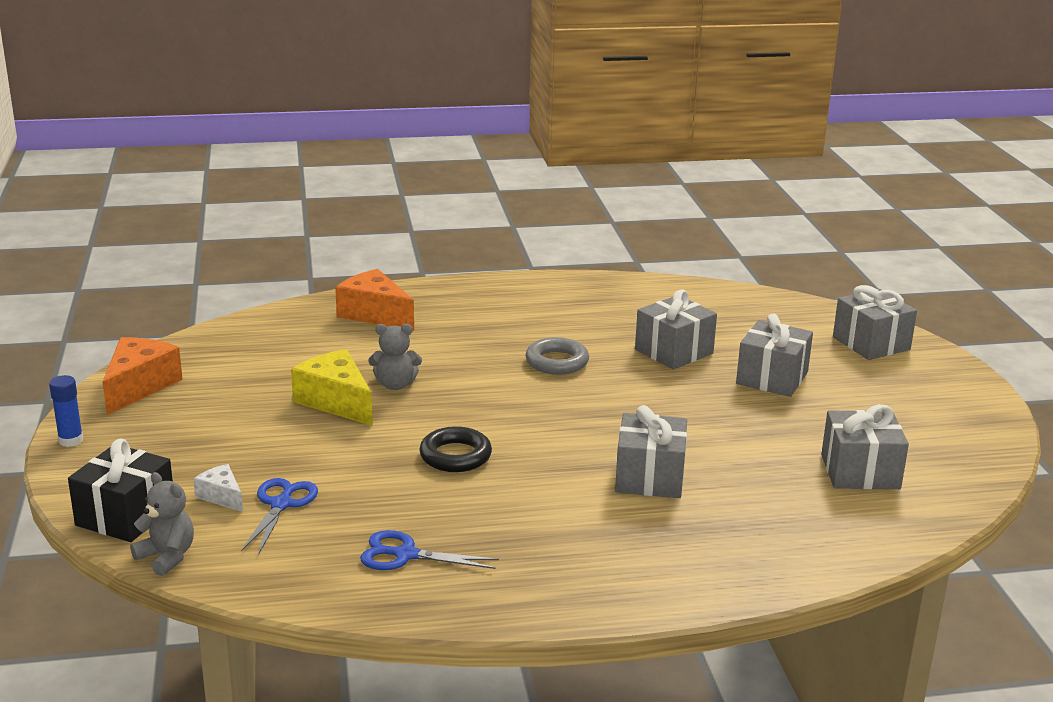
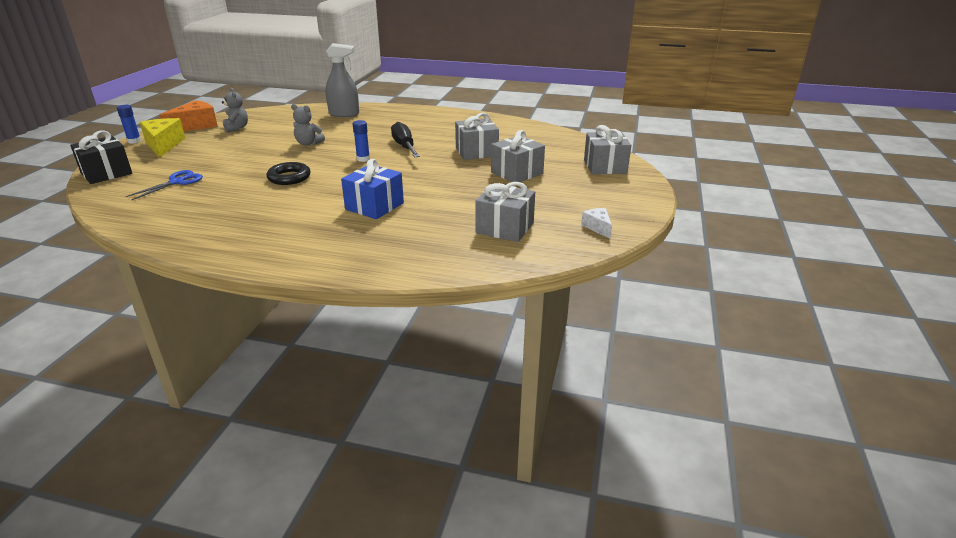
camera: 25 degrees right, 5 degrees up
(167, 557) = (95, 193): grey teddy bear -> grey teddy bear (236, 128)
(221, 496) = (157, 174): white cheese -> white cheese (597, 227)
(336, 402) = (270, 145): yellow cheese -> yellow cheese (163, 145)
(374, 314) = (344, 114): orange cheese -> grey spray bottle
(405, 555) = (196, 215): blue scissors -> none
(523, 397) = (363, 159): none -> blue glue stick
(557, 362) = (404, 147): grey ring -> black screwdriver
(649, 477) = (374, 206): grey gift -> blue gift

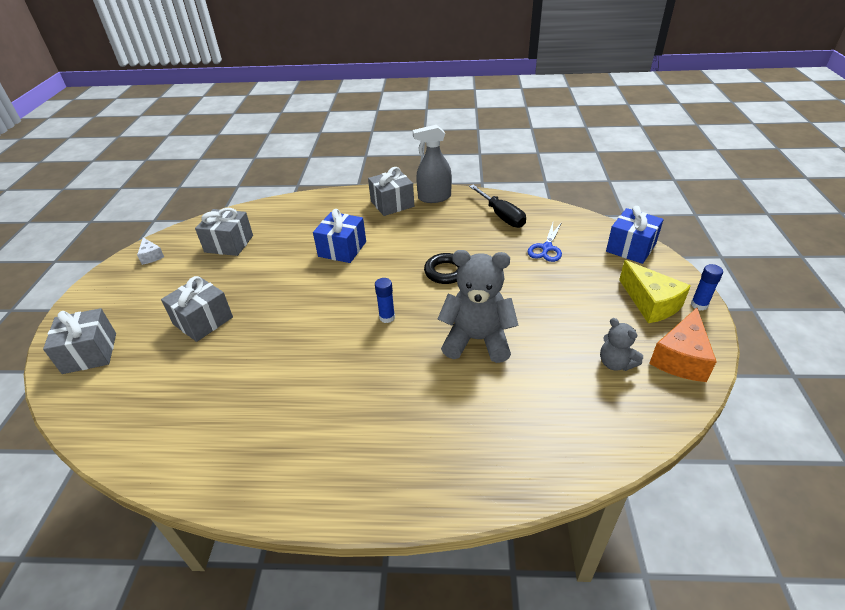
camera: 170 degrees right, 10 degrees up
(106, 173) = (630, 248): black gift -> blue gift
(308, 143) = (477, 340): grey teddy bear -> grey teddy bear, size x1.88
(344, 114) = (490, 450): grey spray bottle -> grey spray bottle (434, 198)
(404, 147) = (346, 355): black screwdriver -> black screwdriver (501, 216)
(476, 152) = (247, 359): grey gift -> grey gift (392, 204)

